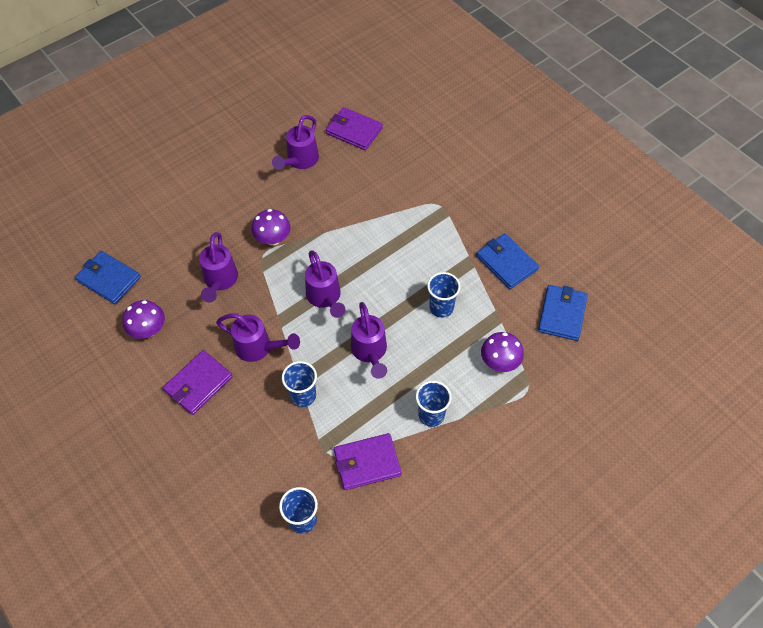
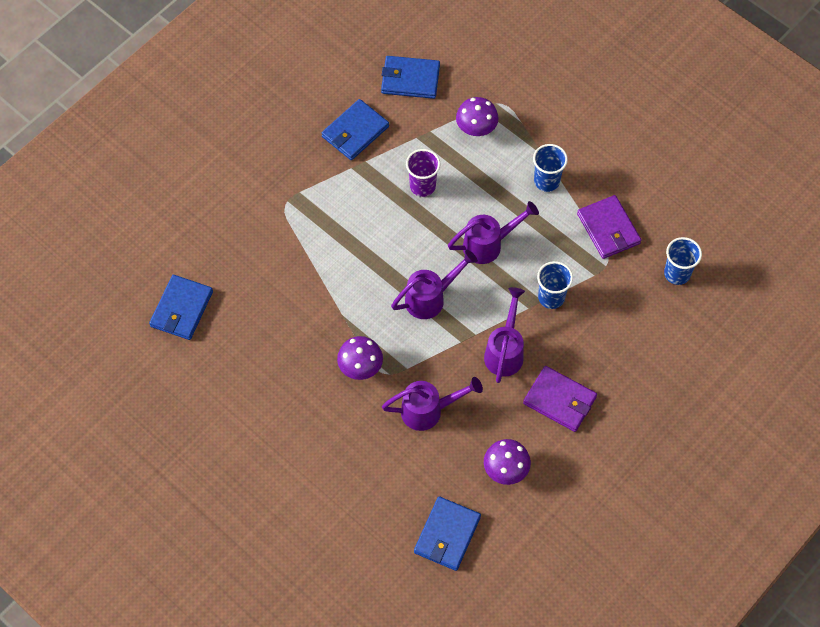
camera: 100 degrees left, 5 degrees up
(300, 161) = (239, 361): purple watering can -> none
(354, 131) = (181, 309): purple wallet -> blue wallet
(441, 308) = (422, 186): blue cup -> purple cup

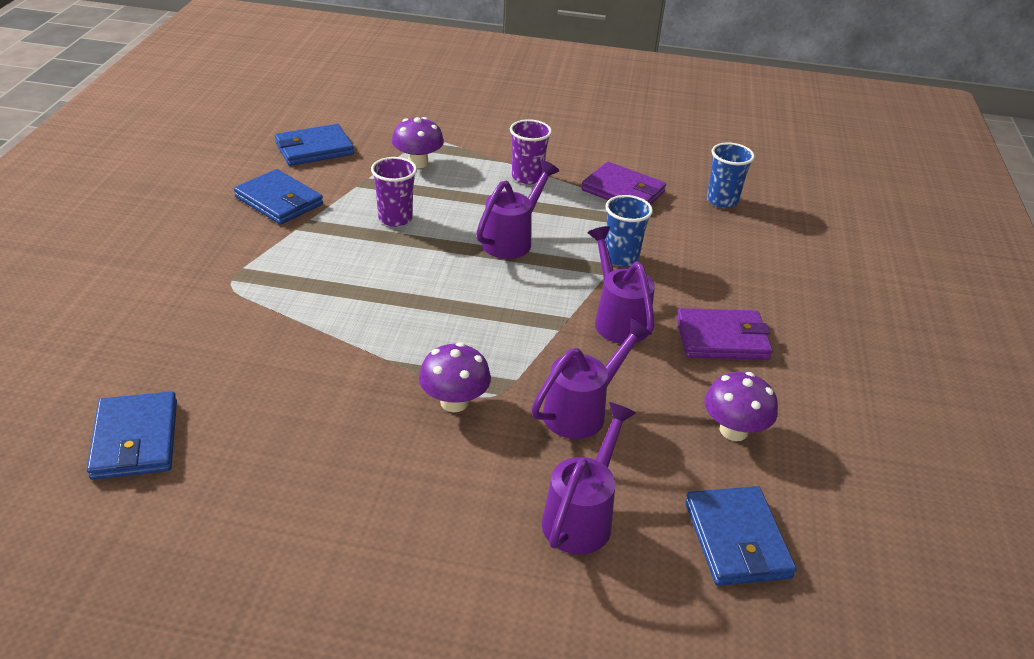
camera: 35 degrees left, 25 degrees down
(355, 132) = (279, 201): blue wallet -> blue wallet turned 60 degrees counterclockwise
(431, 298) = (487, 304): purple watering can -> purple watering can (582, 515)
(546, 181) = (527, 177): blue cup -> purple cup

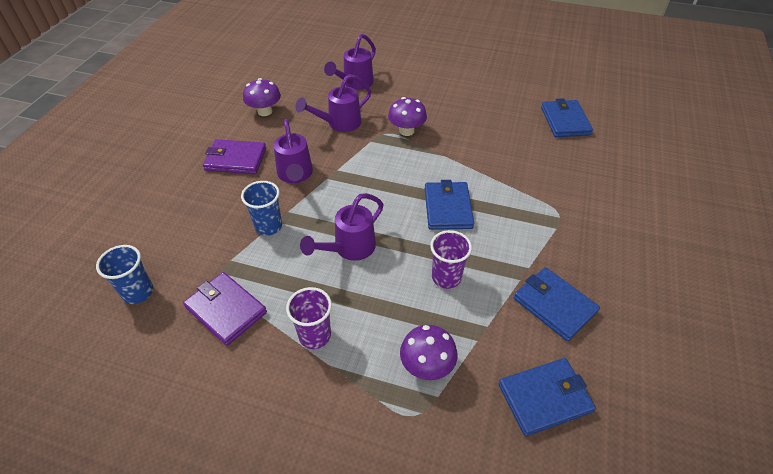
camera: 170 degrees left, 10 degrees up
(737, 539) = (292, 73): blue wallet -> blue wallet (448, 208)

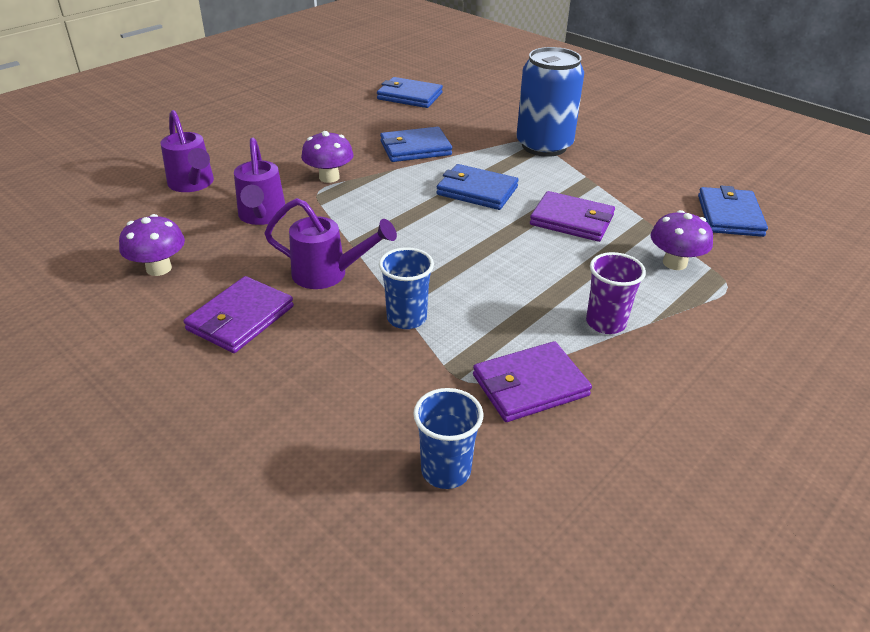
camera: 65 degrees left, 10 degrees down
(349, 249) = (491, 267): purple watering can -> none
(446, 277) = (572, 220): purple cup -> purple wallet
(554, 305) = (636, 179): blue wallet -> blue wallet (415, 148)
(558, 225) = (544, 146): none -> blue can

